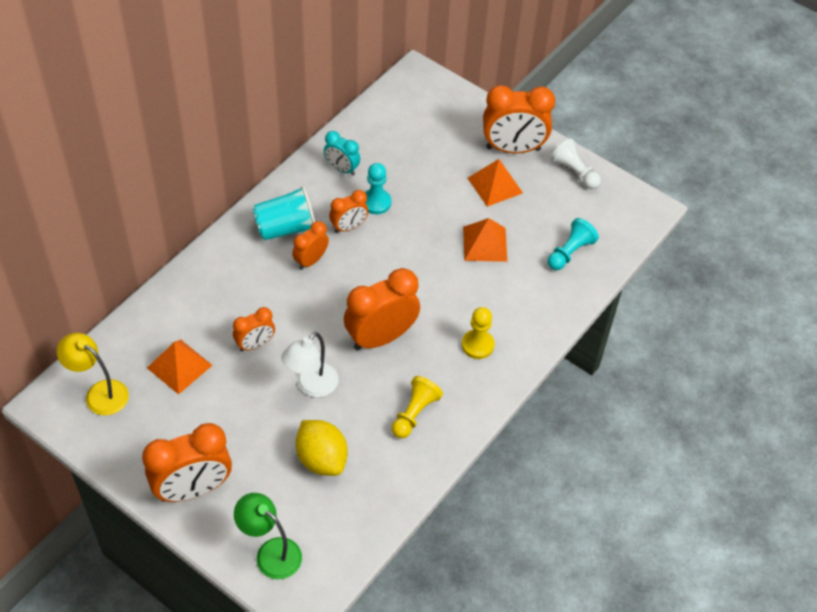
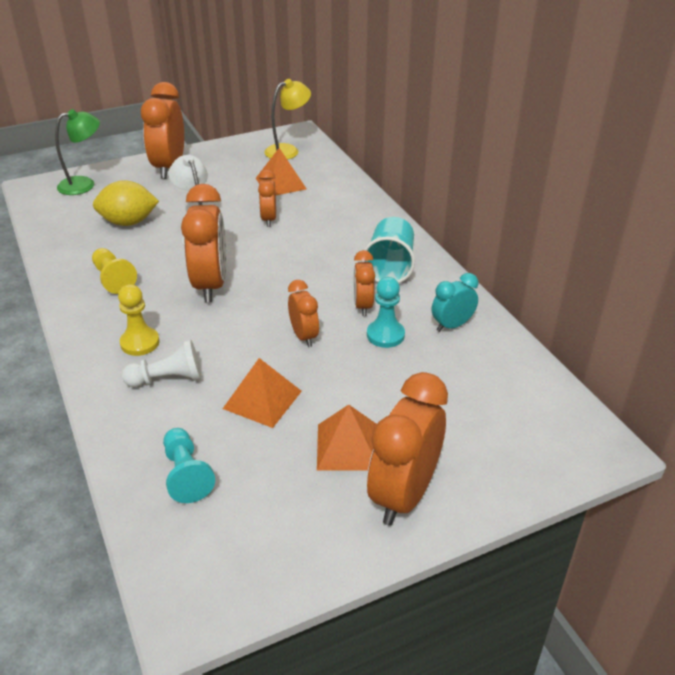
camera: 120 degrees right, 15 degrees down
(311, 260) = (337, 271): orange clock -> orange clock (304, 336)
(574, 172) = (316, 549): white pawn -> white pawn (168, 379)

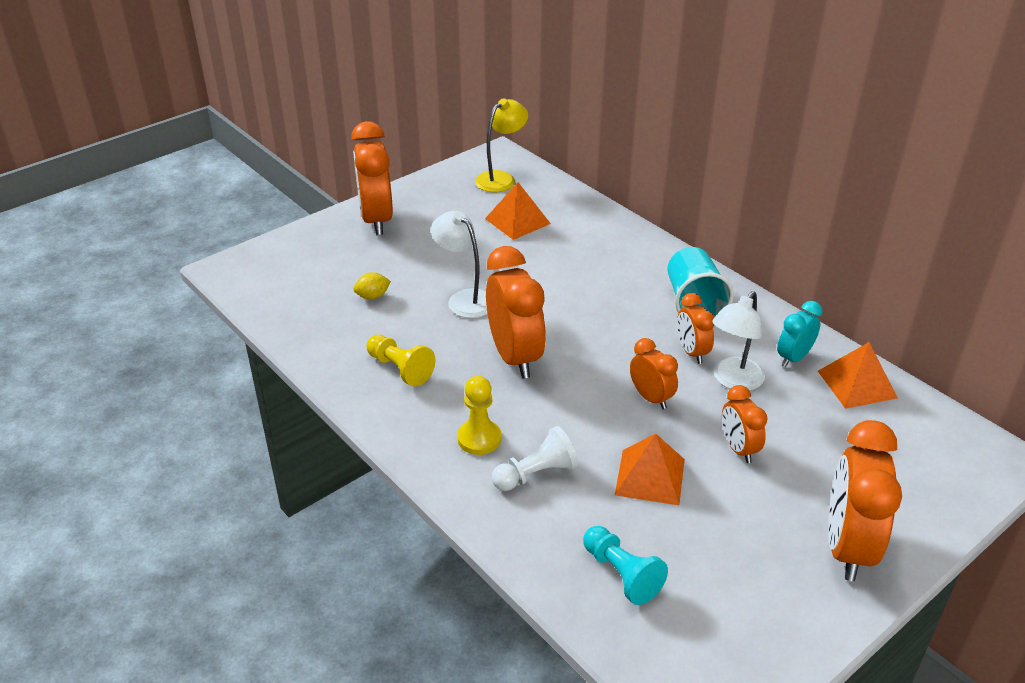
camera: 15 degrees left, 0 degrees up
(84, 184) = (287, 256): green lamp -> none
(128, 222) = (372, 296): yellow lemon -> yellow lemon, size x0.51
(268, 219) = (531, 267): orange clock -> orange clock (738, 449)
(348, 447) = (765, 509): orange pyramid -> orange pyramid (857, 384)
(385, 335) = (733, 381): turquoise pawn -> white lamp

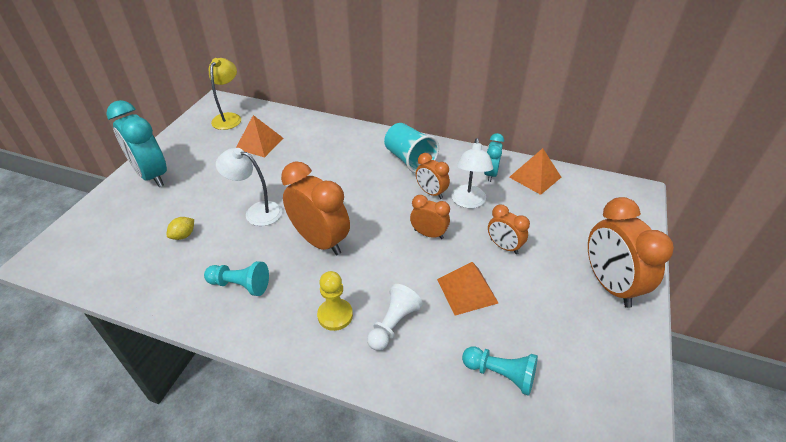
camera: 30 degrees left, 5 degrees up
(376, 220) = (152, 176): orange clock -> turquoise clock
(400, 369) = (240, 285): yellow pawn -> turquoise pawn

